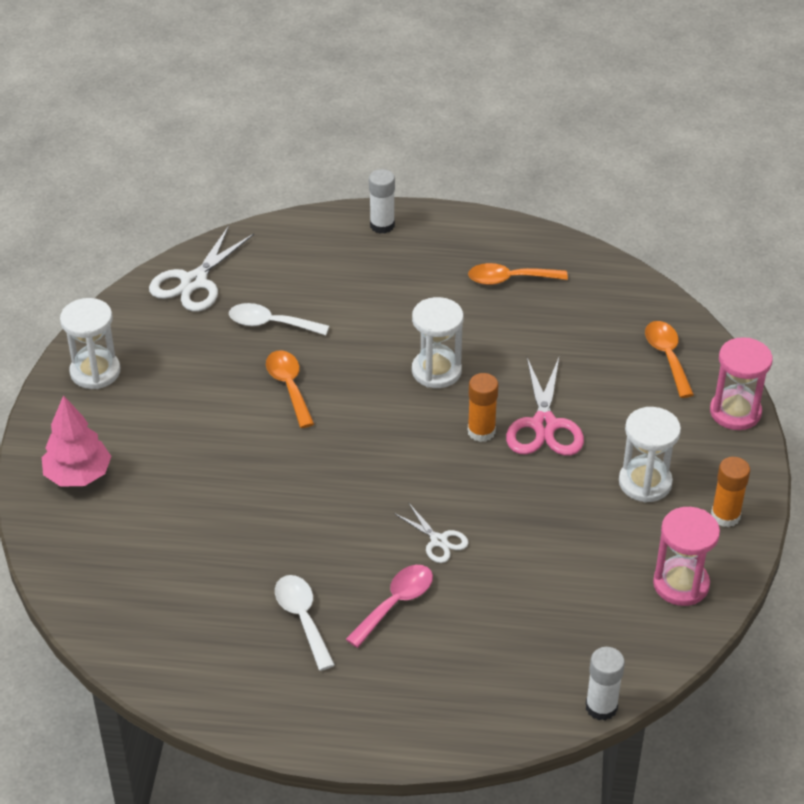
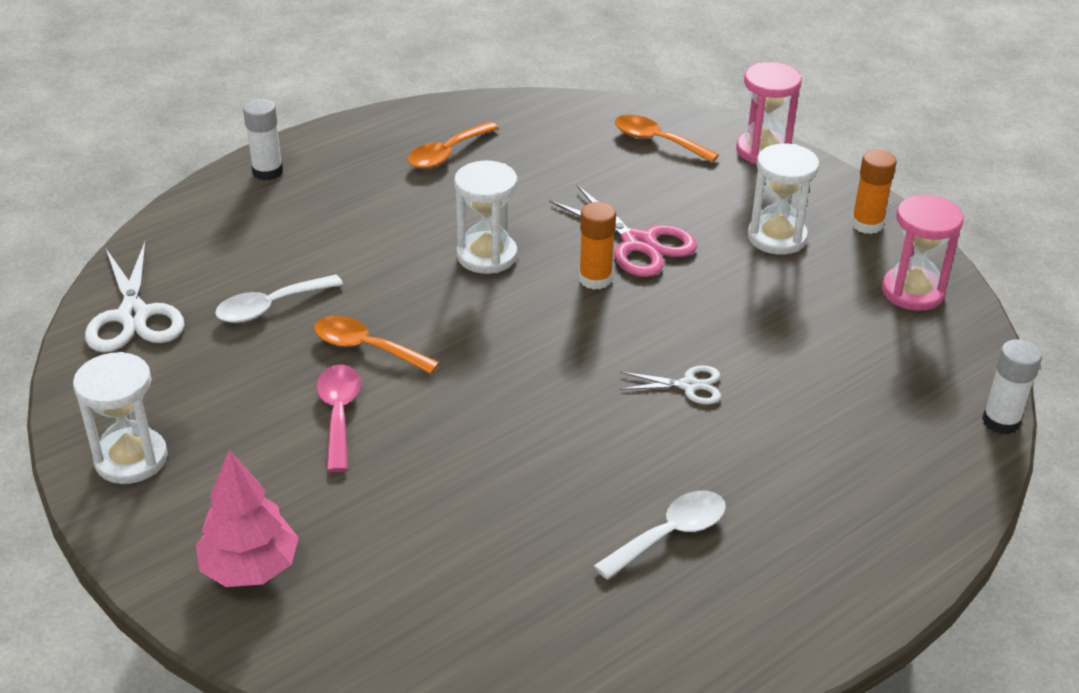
camera: 45 degrees left, 5 degrees down
(302, 618) = (670, 534): white spoon -> white spoon turned 120 degrees clockwise
(396, 603) = (730, 461): pink spoon -> pink spoon (339, 414)

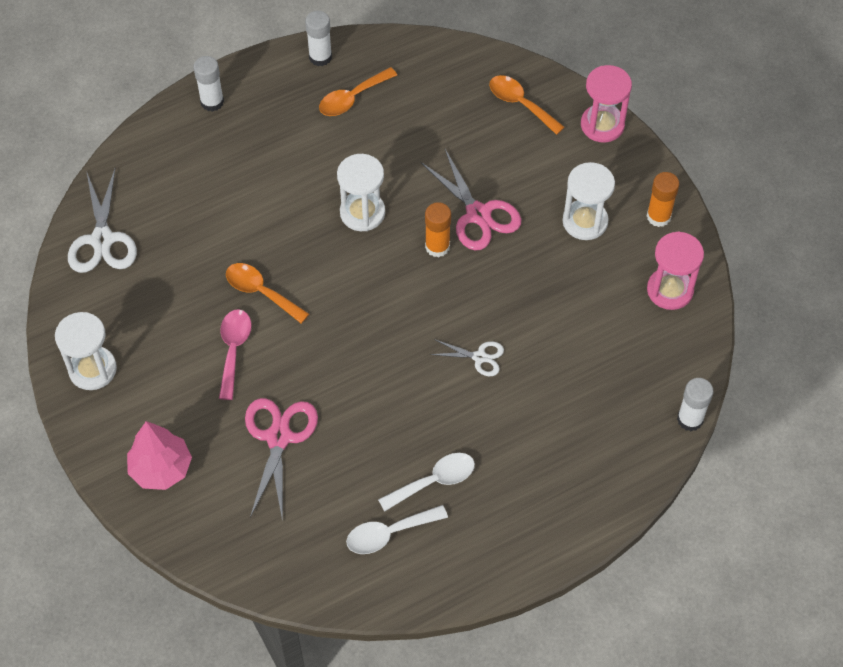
camera: 10 degrees right, 20 degrees up
(270, 307) = (198, 243): white spoon -> white spoon (389, 533)
(398, 122) = (320, 57): none -> white glue stick
(425, 508) = (279, 437): none -> pink scissors

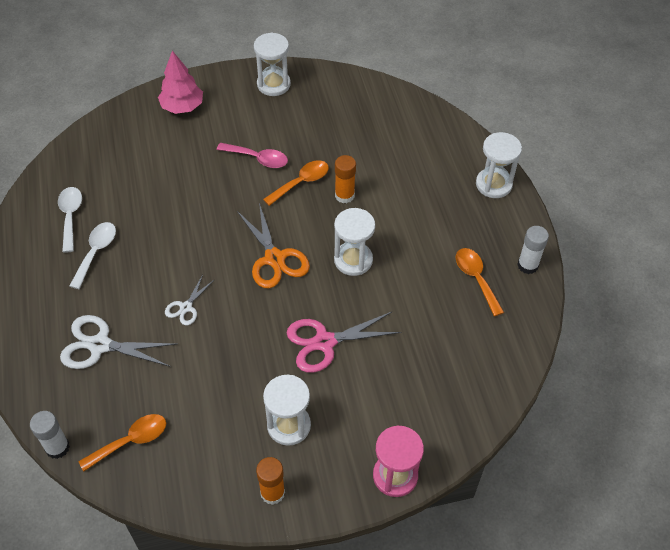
camera: 105 degrees right, 5 degrees down
(102, 240) = (379, 103): white scissors -> white scissors (100, 345)
(212, 102) = (493, 184): white glue stick -> white hourglass
(279, 437) = (175, 170): pink scissors -> none
(384, 289) = (274, 259): none -> orange scissors
(434, 481) = (96, 252): white spoon -> white spoon turned 150 degrees counterclockwise
(437, 246) = (302, 304): orange glue stick -> orange glue stick (344, 195)
(520, 104) = (439, 409): orange spoon -> orange spoon (131, 441)
(670, 290) = (189, 475): pink hourglass -> none

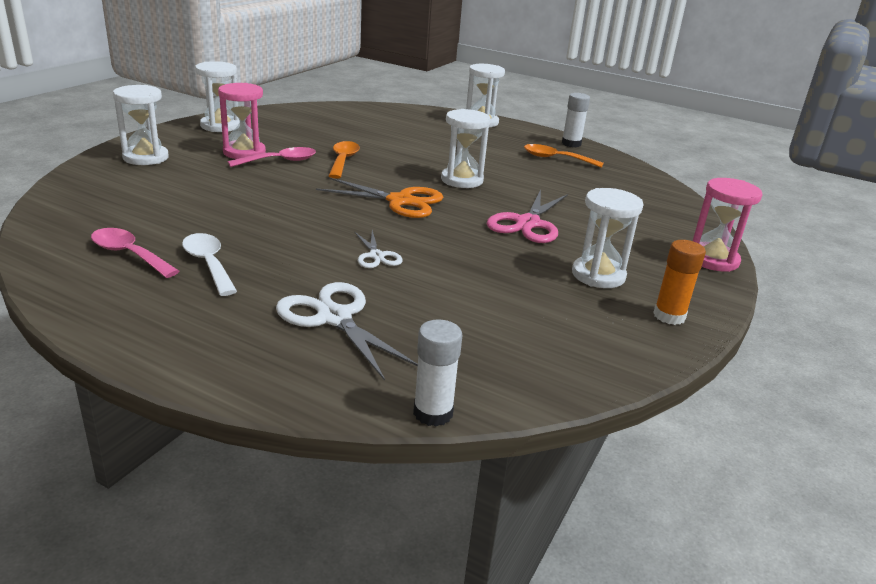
camera: 50 degrees left, 25 degrees down
(70, 216) = (129, 254): white spoon -> pink spoon
(100, 345) = (334, 317): white scissors -> white scissors turned 90 degrees clockwise
(131, 441) = (497, 360): orange spoon -> none
(182, 107) = (146, 157): pink tree -> white hourglass
(248, 133) = (244, 152): none -> pink hourglass
(344, 195) = (391, 156): orange glue stick -> none

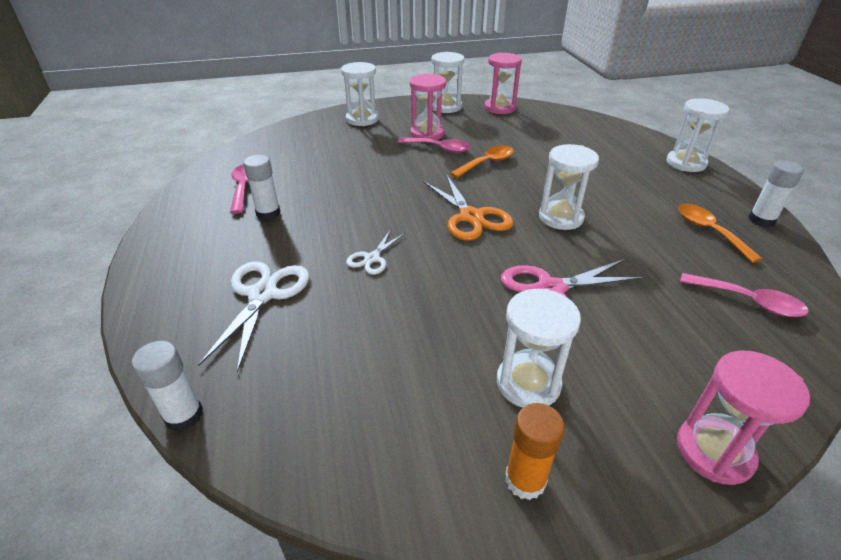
camera: 50 degrees right, 10 degrees up
(208, 264) = (268, 213): white spoon -> white glue stick
(275, 115) = (499, 108): none -> pink hourglass
(627, 188) = (748, 301): none -> pink spoon

